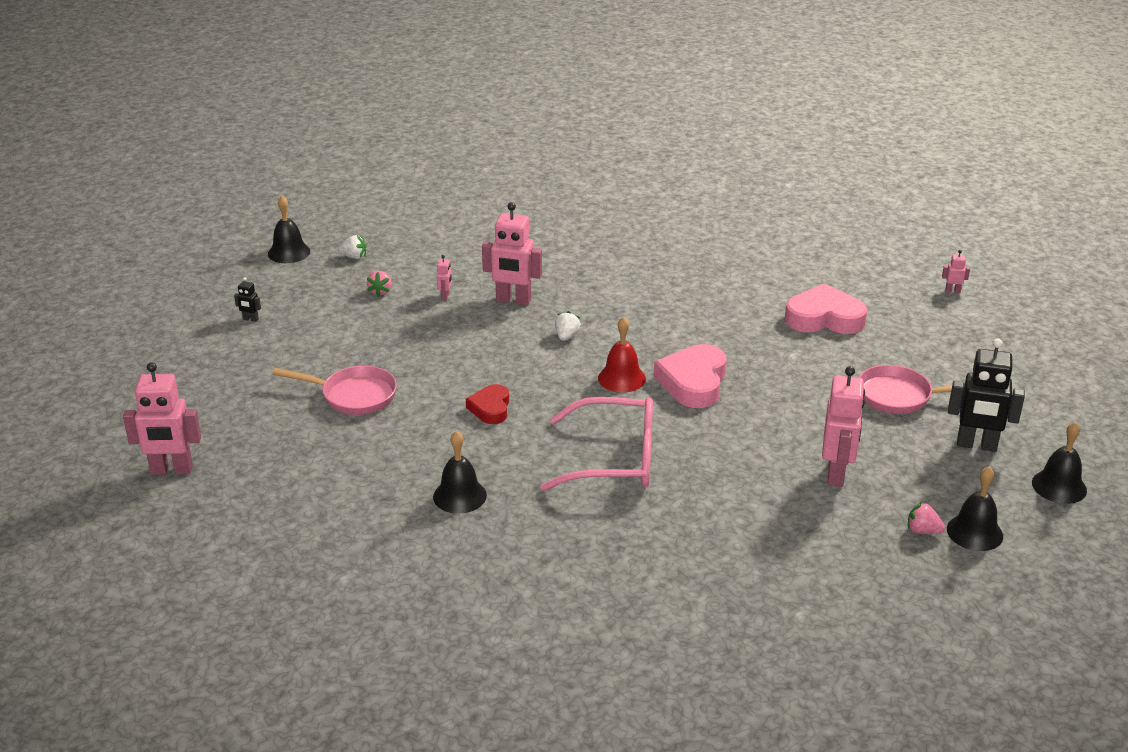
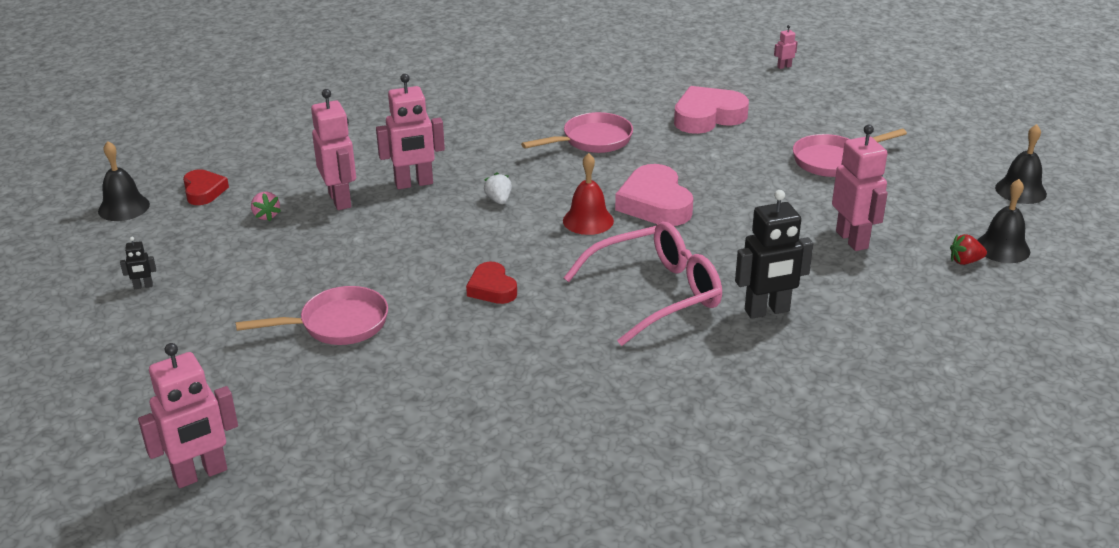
camera: 30 degrees left, 0 degrees up
(354, 257) = (204, 191): white strawberry -> red heart
(445, 296) = (340, 200): pink robot -> pink robot, size x2.29
(459, 496) = (545, 381): black bell -> none
(696, 308) = (592, 140): none -> pink pan
(922, 531) = (965, 261): pink strawberry -> red strawberry
(976, 445) = (930, 180): black robot -> black robot (767, 311)

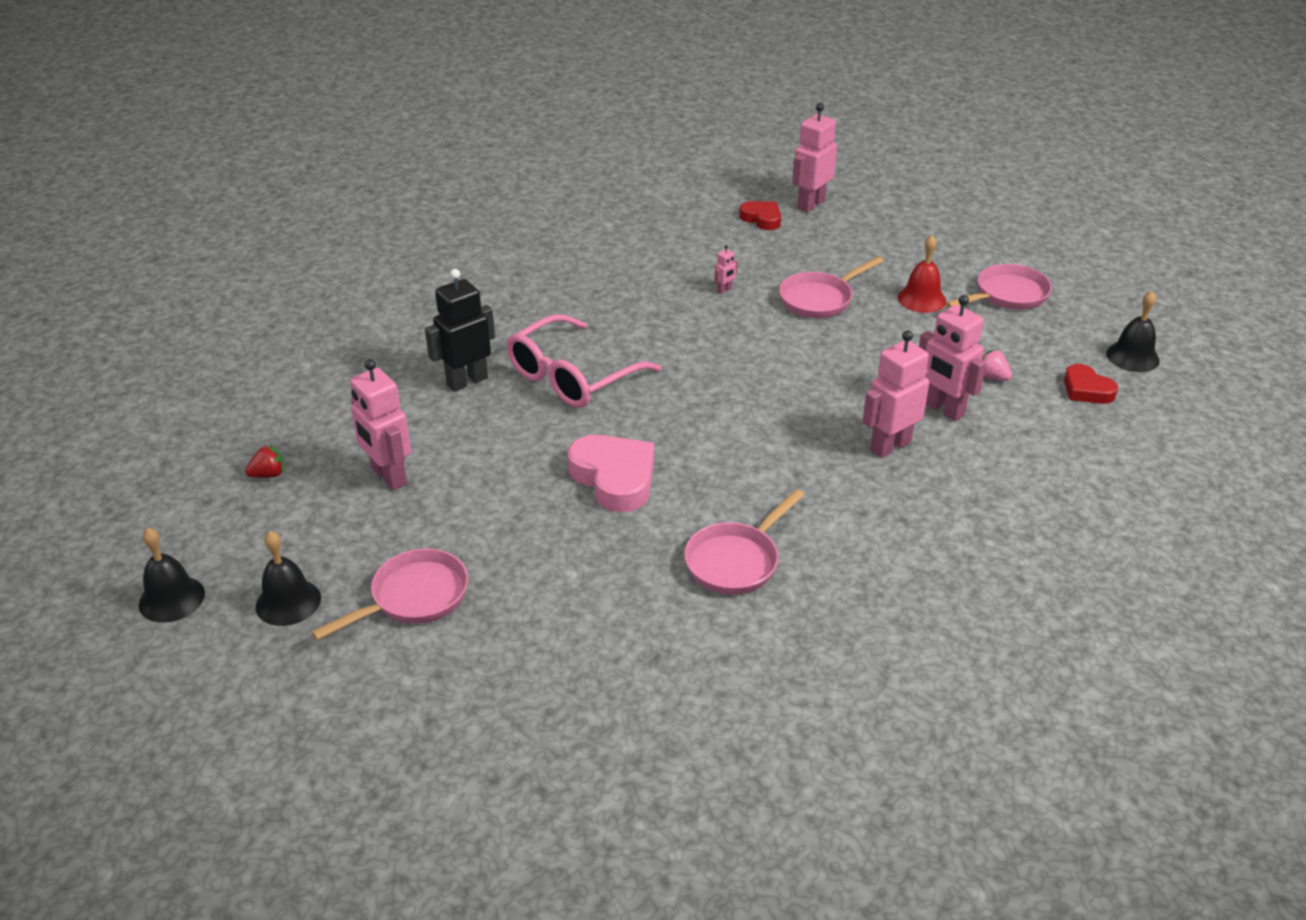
camera: 160 degrees right, 5 degrees up
(143, 286) = (1007, 295): black robot -> pink pan
(492, 288) = (720, 352): red heart -> red heart (762, 219)
(499, 200) = (784, 445): white strawberry -> none
(588, 220) = (675, 440): red bell -> red bell (921, 299)
(707, 117) = (602, 649): pink heart -> none
(784, 66) = (512, 826): pink robot -> pink robot (724, 290)
(1002, 248) = (222, 501): black bell -> black bell (288, 602)

